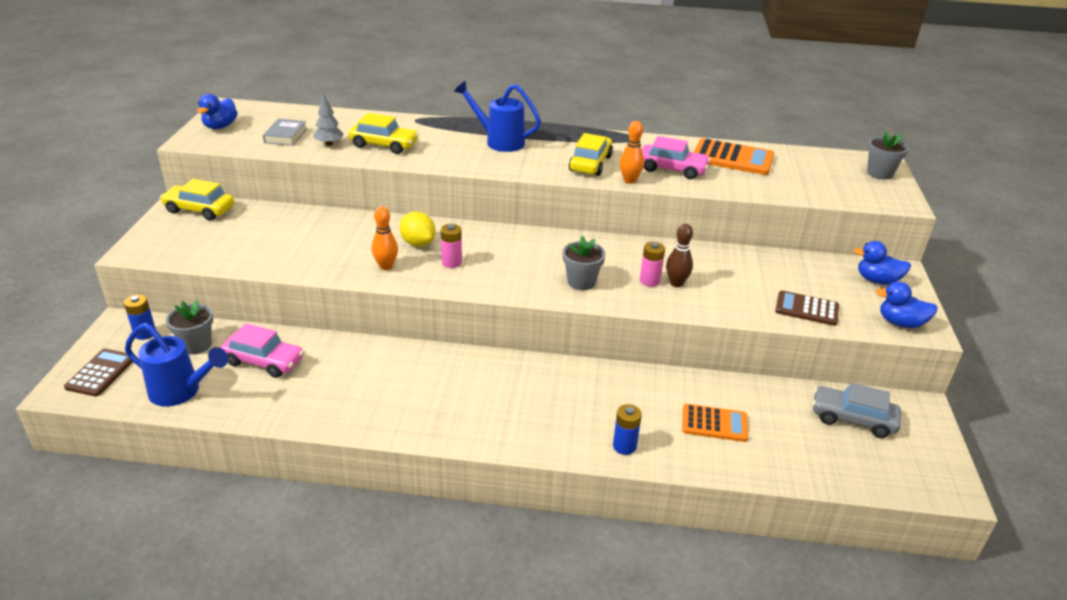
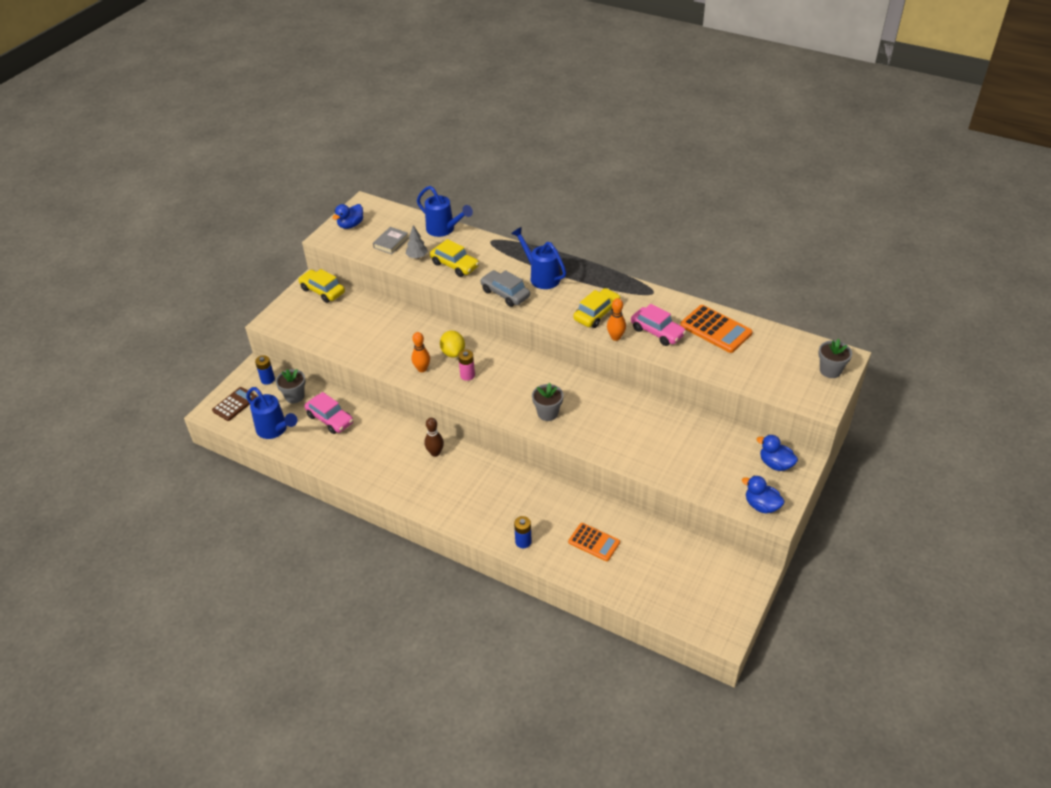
camera: 25 degrees right, 10 degrees up
(349, 117) = (444, 230): none -> blue watering can
(649, 281) = (597, 423): pink battery -> none
(676, 283) = (616, 430): brown bowling pin -> brown bowling pin (435, 453)
(806, 309) = (698, 476): brown calculator -> none
(852, 419) = (695, 566): grey car -> grey car (505, 294)

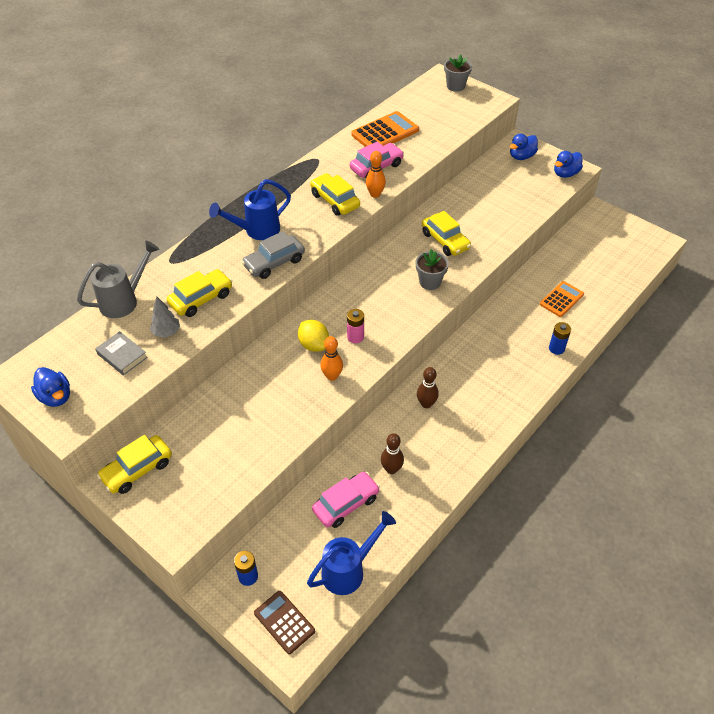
camera: 80 degrees left, 5 degrees up
(294, 396) = (292, 543): grey flower pot -> none
(365, 440) = (391, 469): none -> brown bowling pin
(444, 230) = (124, 300): blue watering can -> grey watering can
(453, 353) = (314, 345): yellow lemon -> yellow lemon turned 60 degrees clockwise
(609, 417) = (445, 241): none -> yellow car

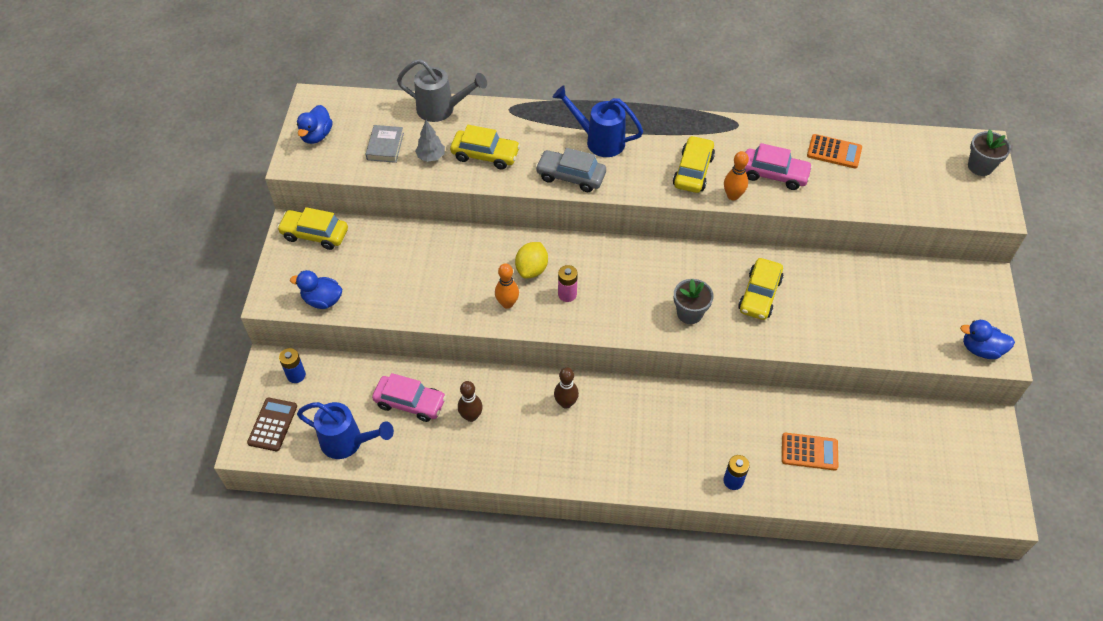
camera: 55 degrees right, 5 degrees up
(385, 132) = (834, 152): orange calculator -> orange calculator, size x0.66
(521, 156) = (965, 293): blue duck -> blue duck (322, 300)

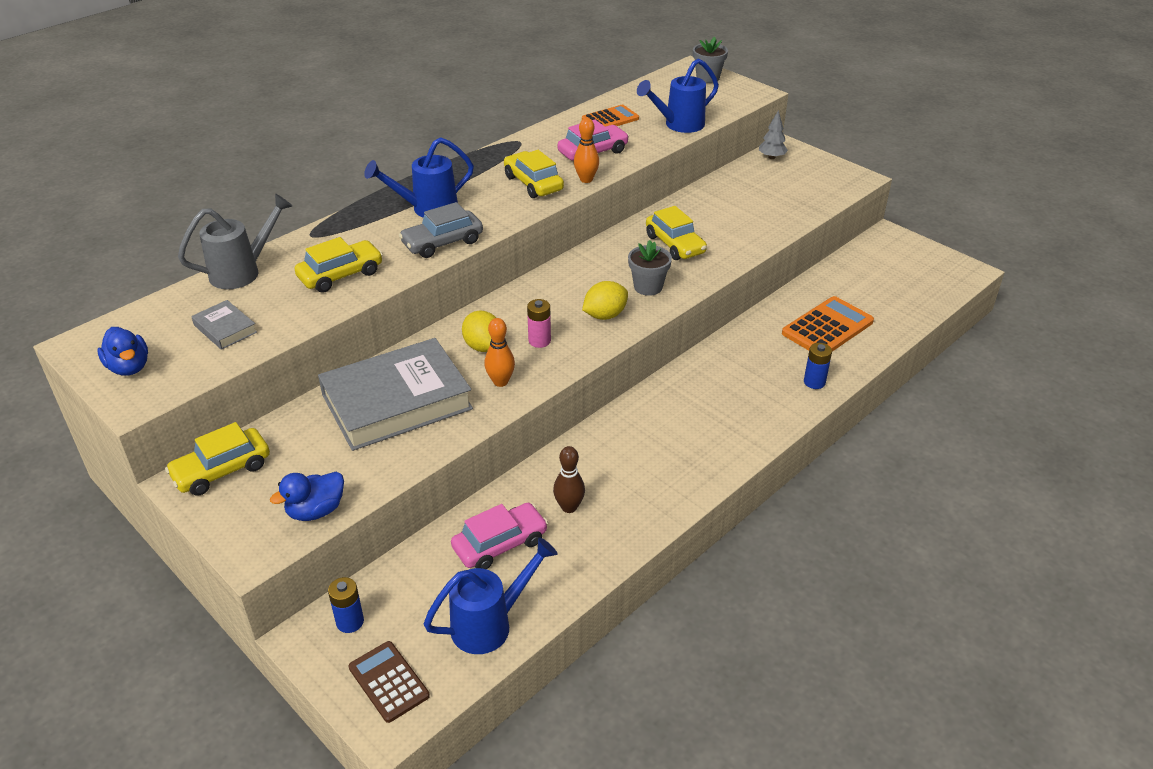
camera: 50 degrees left, 15 degrees down
(431, 157) = (288, 307): grey tree -> grey tree (771, 157)
(440, 266) = (396, 401): none -> grey book
(566, 403) = (628, 434): brown bowling pin -> none
(631, 310) = (605, 315): none -> yellow lemon
(809, 452) = (827, 327): orange calculator -> orange calculator, size x1.50
(877, 197) = (678, 125): none -> blue watering can
(981, 349) = (843, 182): blue duck -> none

